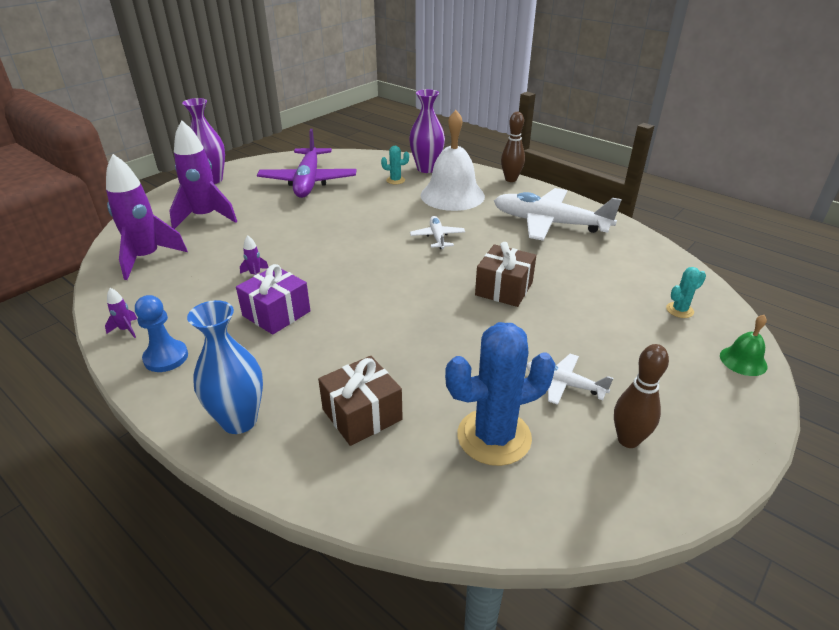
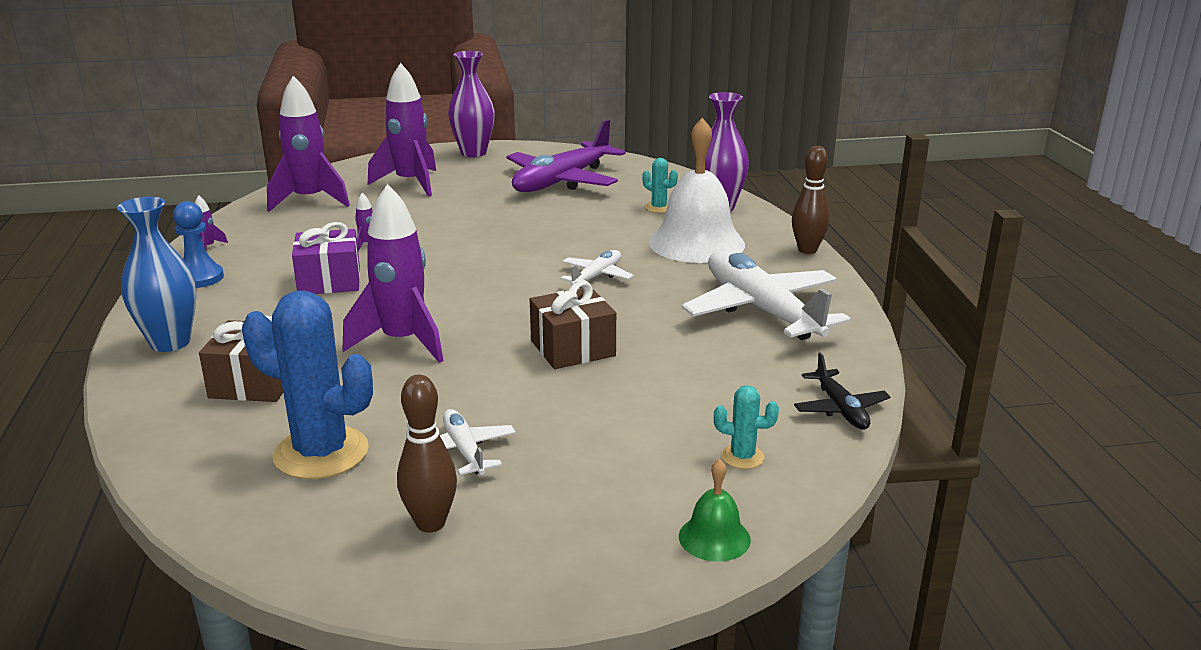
camera: 40 degrees right, 10 degrees down
(404, 333) = (402, 342): none -> purple rocket
(668, 262) = (840, 408): none -> black plane

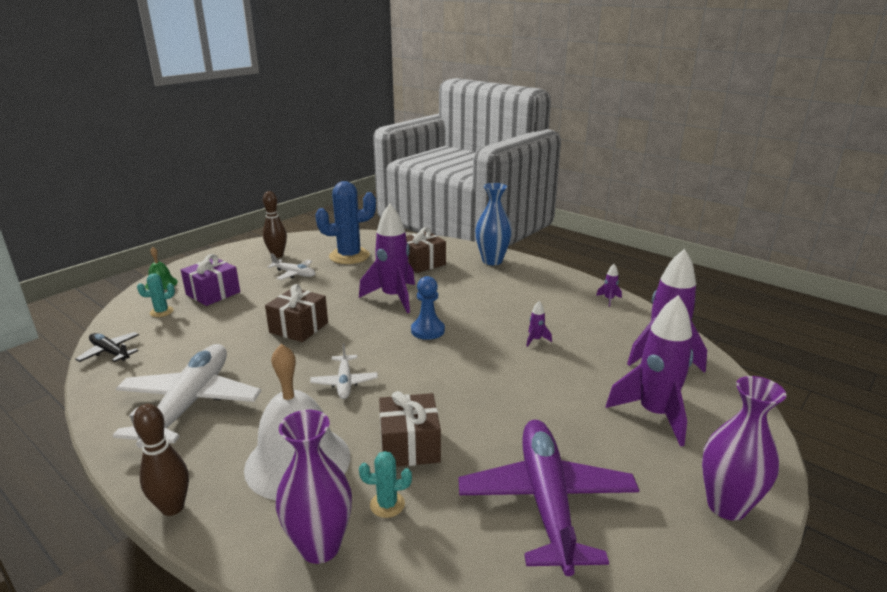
camera: 140 degrees right, 0 degrees up
(199, 278) = (561, 285): blue pawn -> blue pawn (427, 330)
(329, 281) = (498, 309): purple gift -> purple gift (213, 293)
(604, 224) = (409, 445): none -> brown gift
(762, 311) = (189, 404): white plane -> white plane turned 105 degrees counterclockwise

